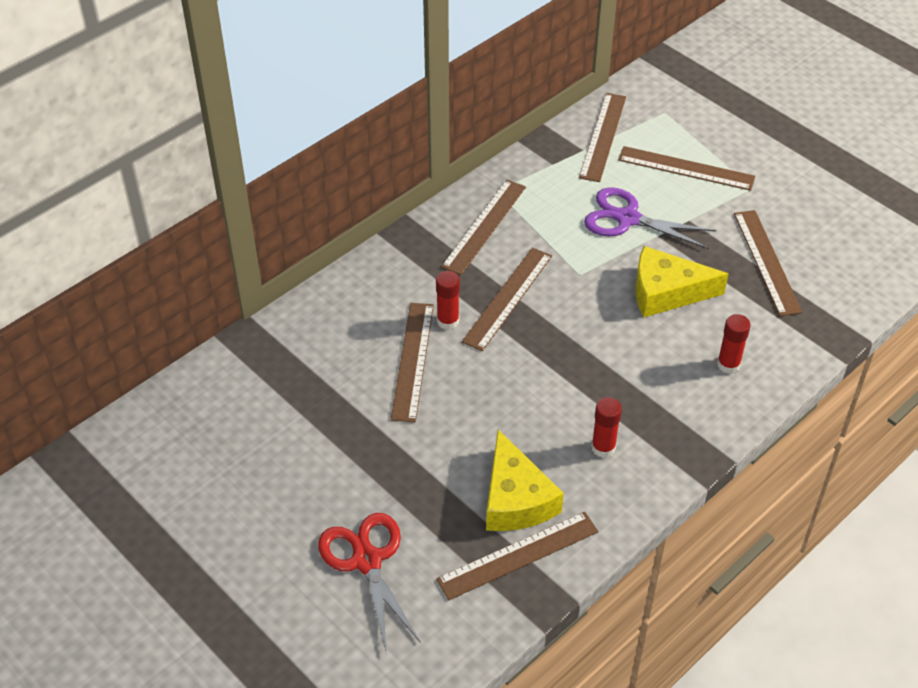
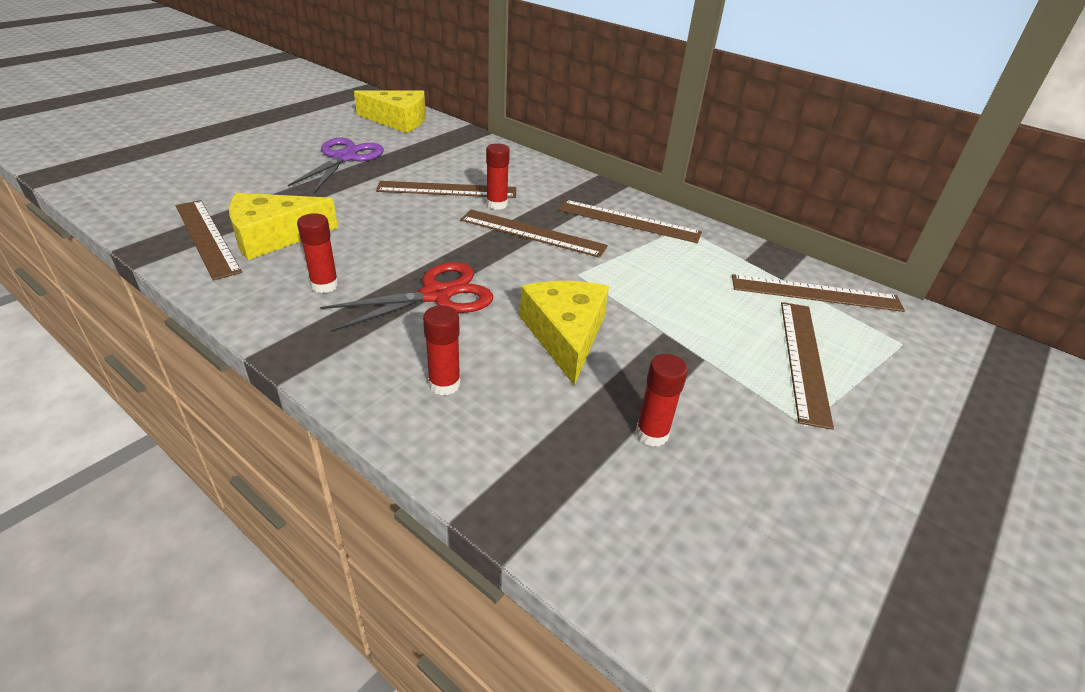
camera: 80 degrees right, 10 degrees down
(198, 411) = (398, 120): none -> yellow cheese
(367, 560) = (235, 175): red scissors -> red scissors (437, 295)
(627, 219) = (681, 308): purple scissors -> purple scissors (344, 158)
(767, 262) = (652, 434): brown ruler -> red glue stick

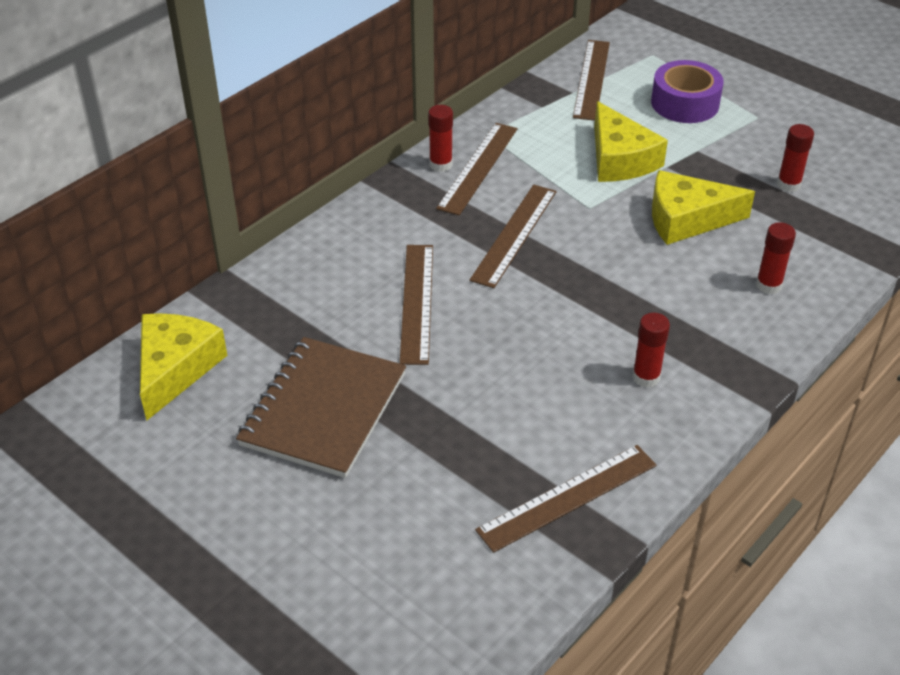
camera: 85 degrees left, 5 degrees up
(273, 236) = (555, 437): yellow cheese -> yellow cheese (620, 159)
(344, 158) = (324, 409): purple scissors -> brown notebook
(437, 295) = (645, 297): red scissors -> none
(497, 204) = (451, 261): red glue stick -> red glue stick (441, 164)
(804, 359) = (685, 103): brown ruler -> purple tape

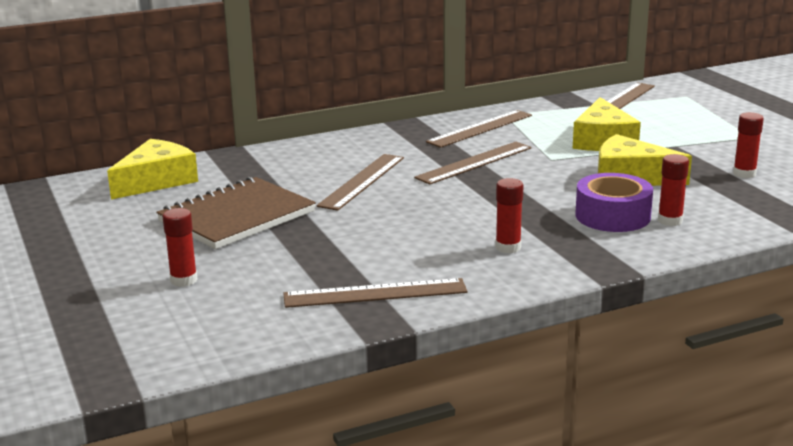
camera: 25 degrees right, 20 degrees down
(441, 164) = (452, 123): red glue stick -> red glue stick (184, 280)
(685, 103) = (690, 122): purple tape -> purple tape (612, 216)

